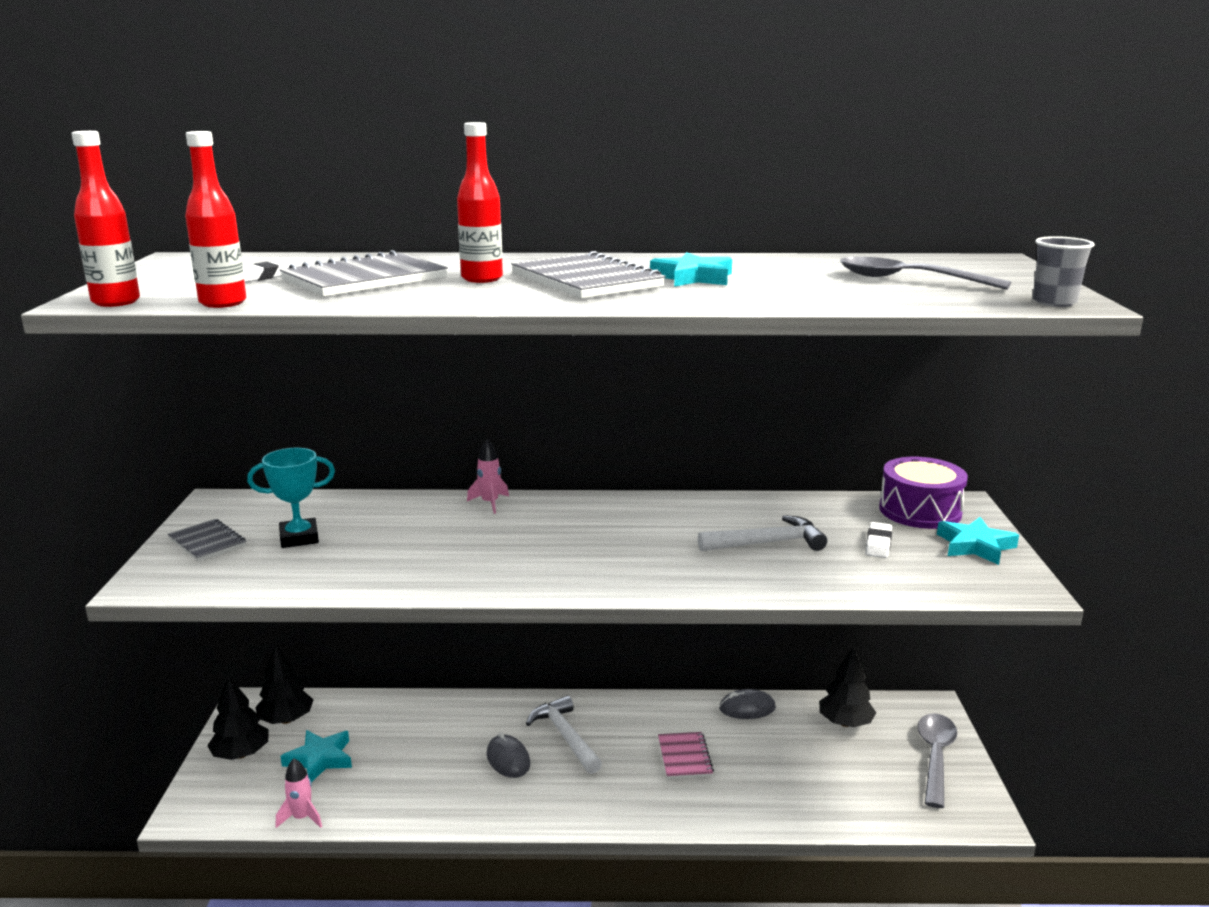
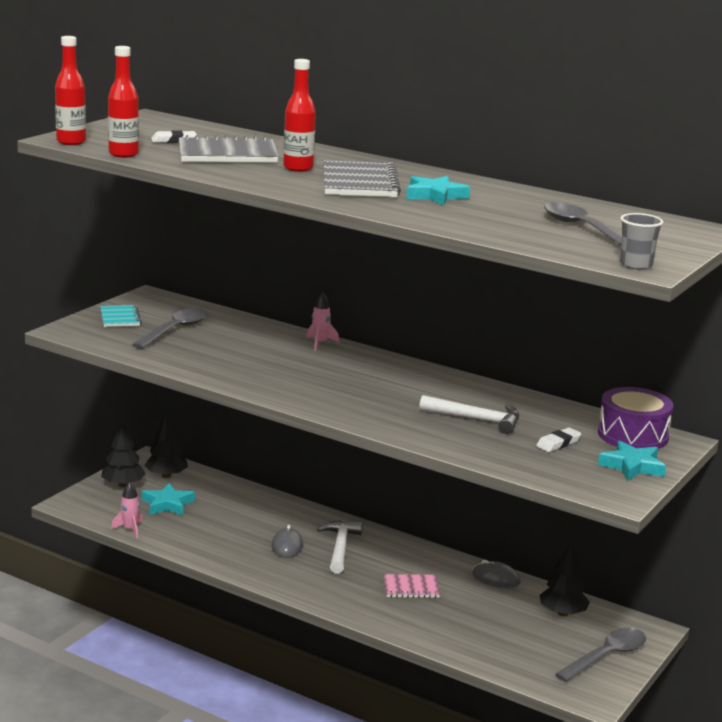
camera: 30 degrees right, 0 degrees up
(207, 542) = (120, 318): grey notebook -> turquoise notebook
(299, 538) = (175, 330): turquoise trophy -> grey spoon
(685, 757) = (411, 588): pink notebook -> pink notebook turned 60 degrees clockwise

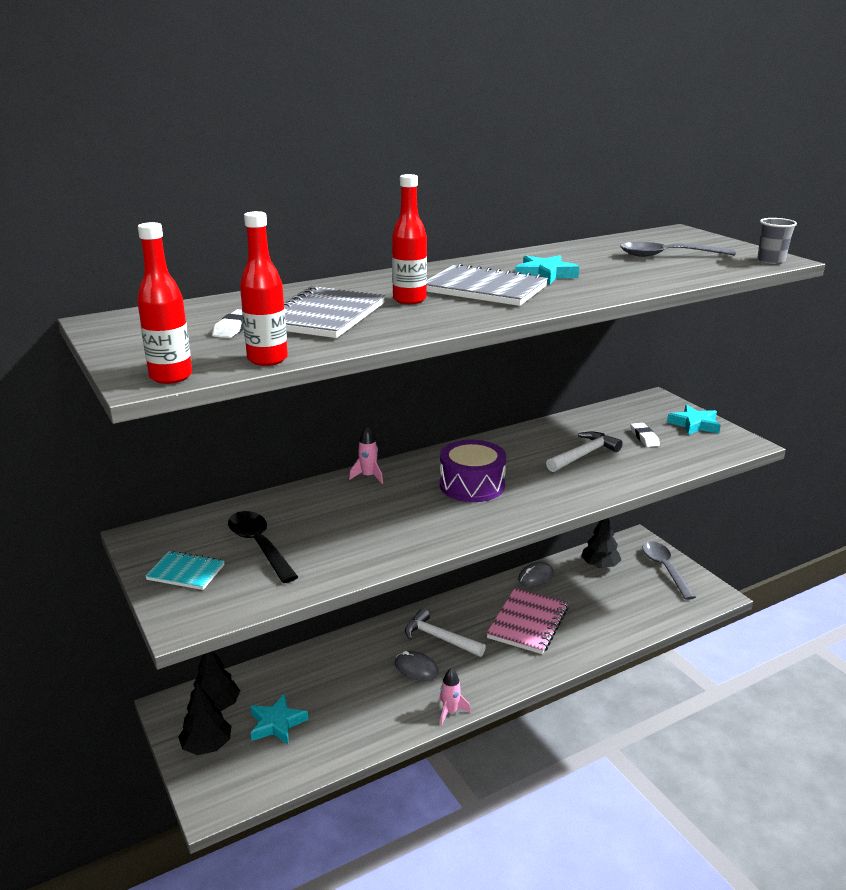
camera: 60 degrees left, 5 degrees up
(130, 530) = (308, 770): pink rocket -> pink rocket (450, 712)
(175, 330) = (259, 545): grey spoon -> black spoon
(411, 588) = (528, 623): pink notebook -> pink notebook, size x1.74
(633, 435) = (640, 409): purple drum -> purple drum (472, 485)

